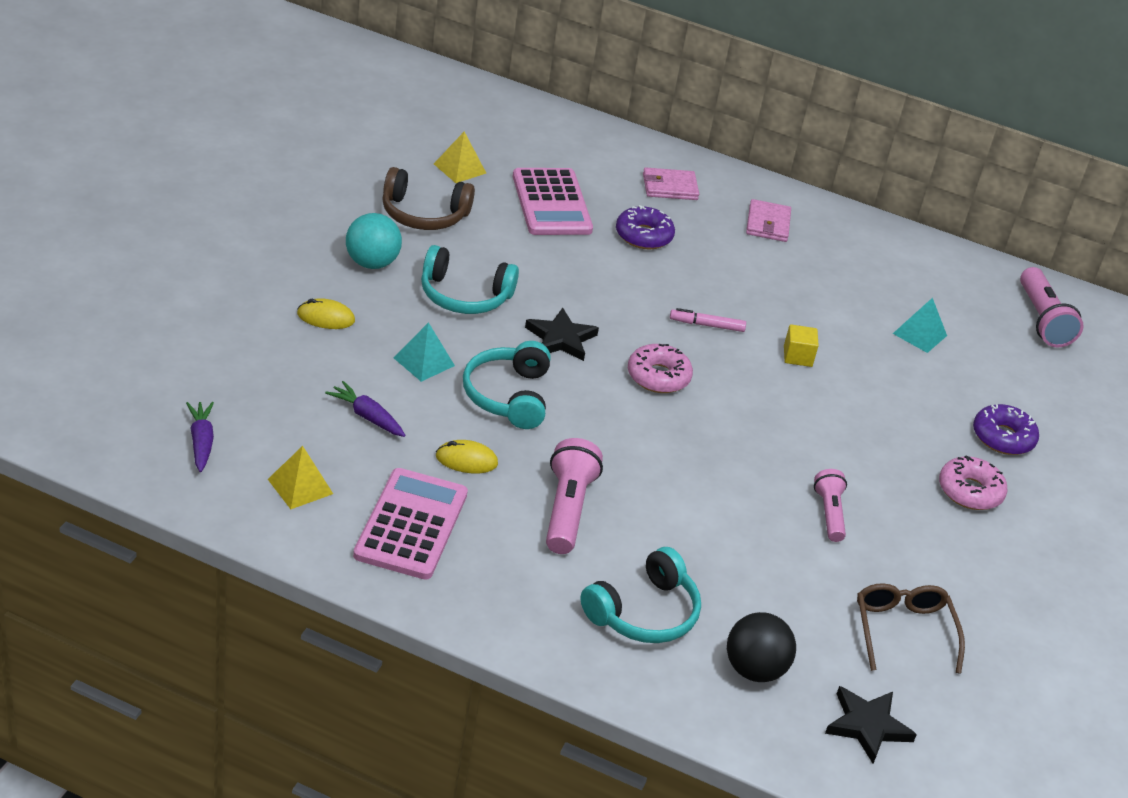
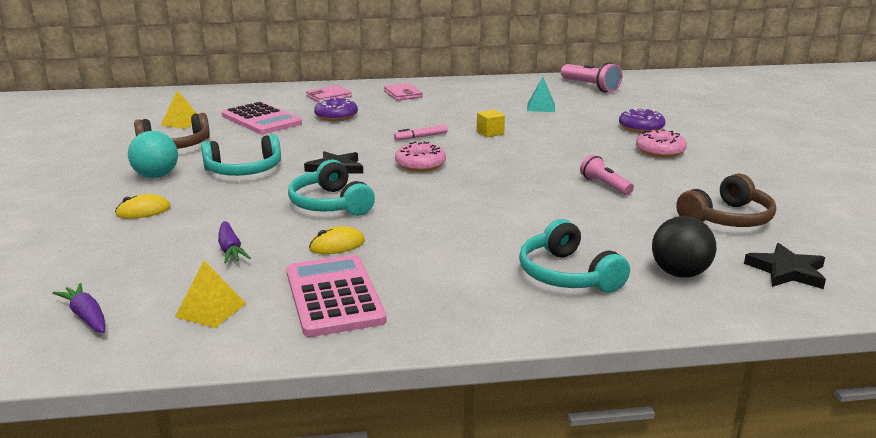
camera: 25 degrees left, 15 degrees down
(367, 416) = (230, 250): purple carrot -> purple carrot turned 120 degrees counterclockwise
(424, 361) = (247, 208): turquoise pyramid -> none
(567, 509) = (442, 243): pink flashlight -> none
(643, 612) = (567, 275): turquoise headphones -> turquoise headphones turned 135 degrees clockwise
(903, 631) = (727, 218): brown glasses -> brown headphones

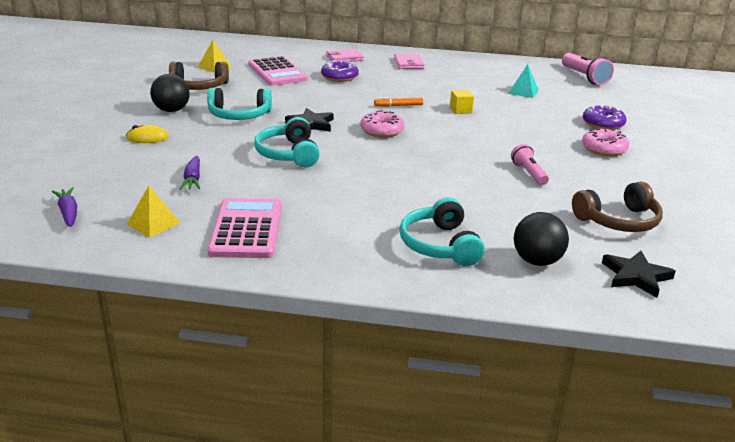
camera: 15 degrees right, 5 degrees up
(156, 176) = (171, 110): turquoise ball -> black ball
(337, 245) = (273, 189): yellow mouse -> none
(421, 137) = (398, 106): pink marker -> orange marker

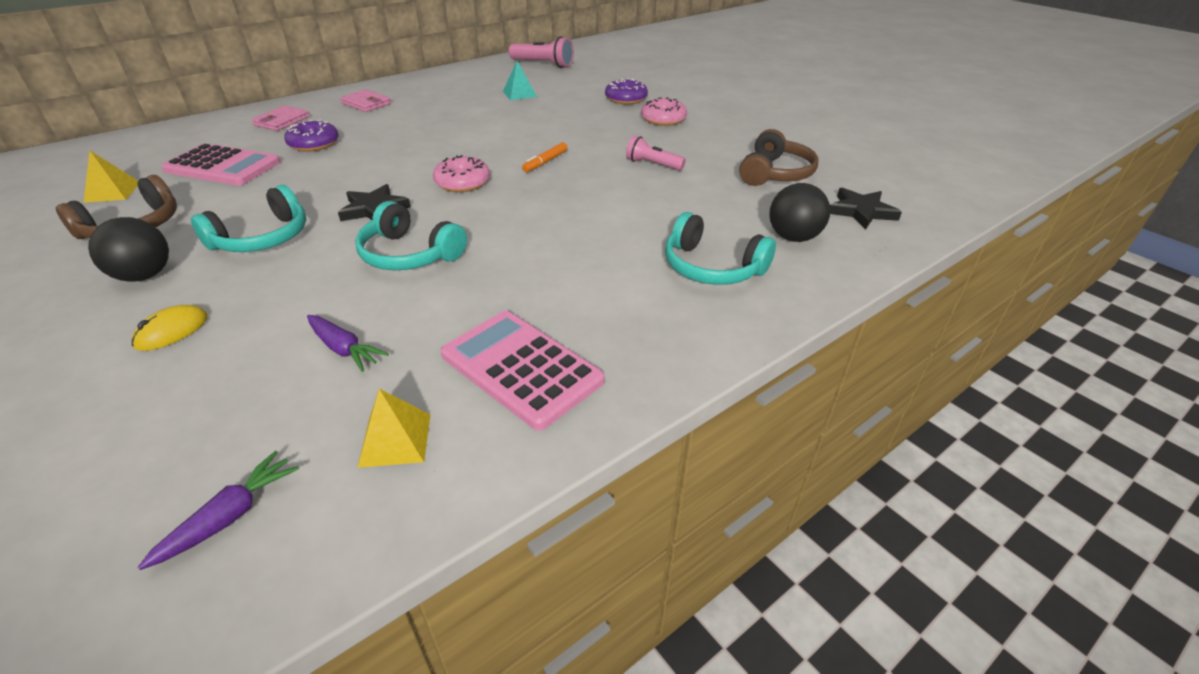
camera: 45 degrees left, 10 degrees up
(68, 212) = (230, 516): purple carrot -> purple carrot turned 105 degrees clockwise
(398, 106) = (432, 150): orange marker -> orange marker (545, 162)
(460, 110) = (498, 131): yellow cube -> none

